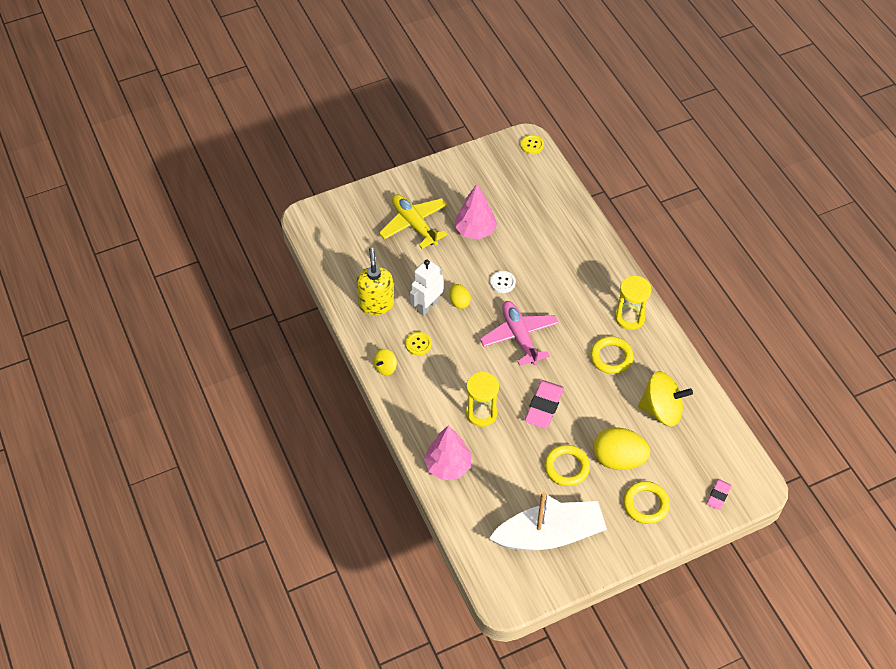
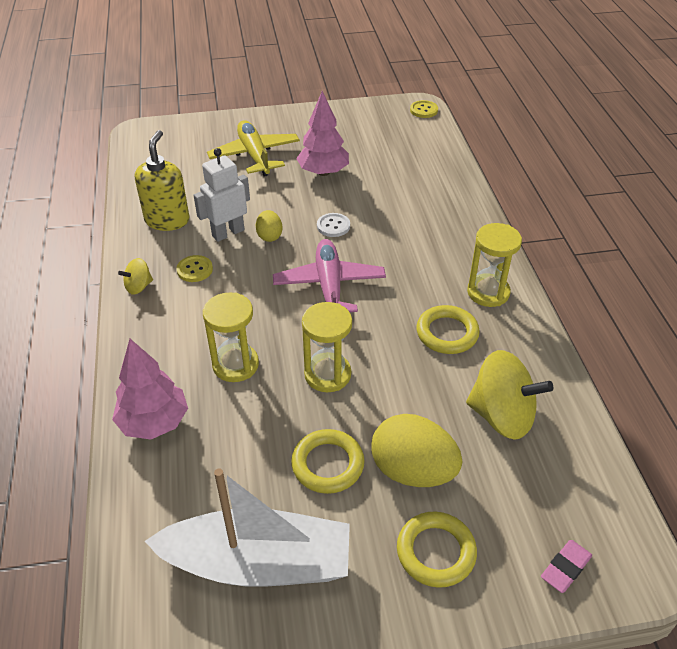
camera: 15 degrees right, 10 degrees down
(544, 406) = (327, 374): pink eraser -> yellow hourglass

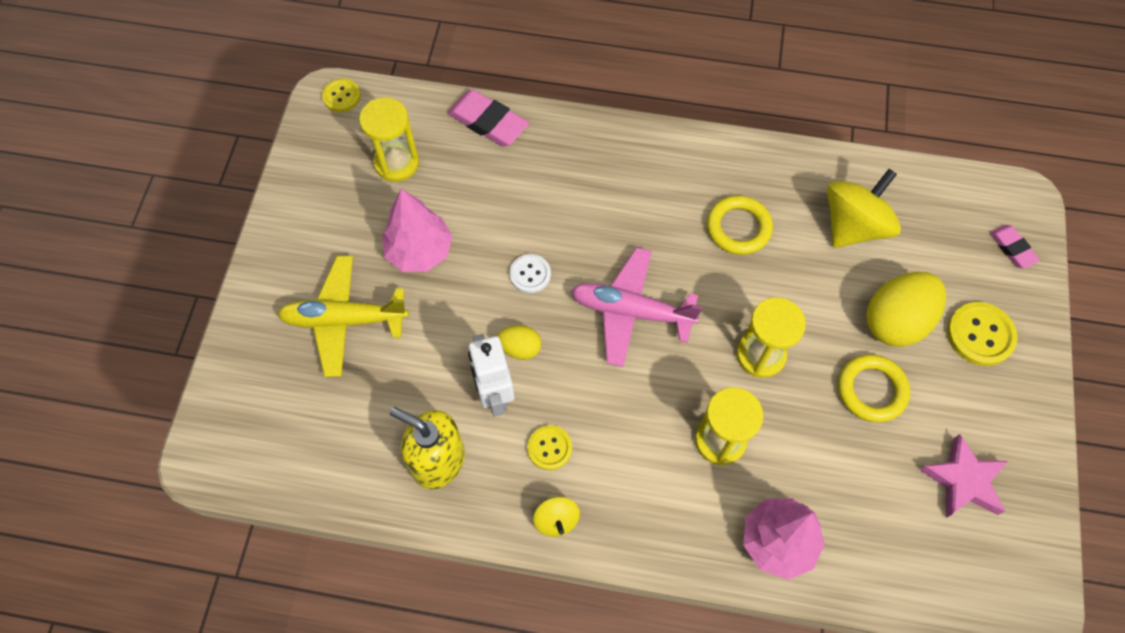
camera: 70 degrees left, 20 degrees up
(258, 563) = (963, 480): white boat -> pink star
(436, 552) = (980, 335): yellow ring -> yellow button
(451, 175) = (488, 122): none -> pink eraser
(488, 292) = (694, 169): yellow hourglass -> yellow hourglass (396, 163)

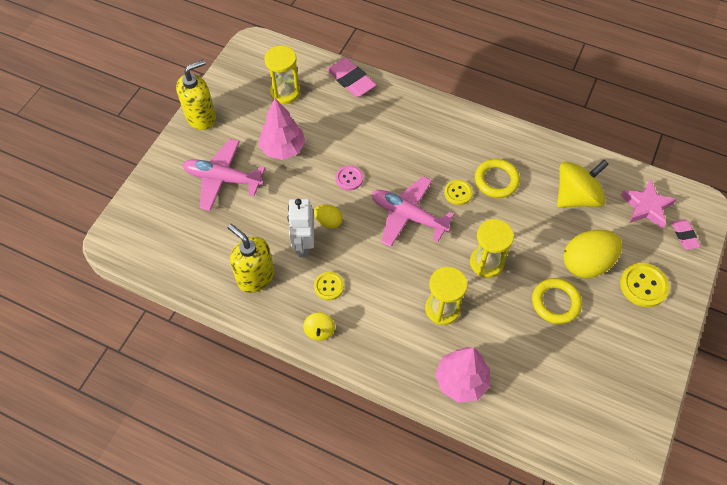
camera: 15 degrees right, 5 degrees down
(282, 230) = (201, 117): none -> yellow soap dispenser
(341, 96) = (262, 45): yellow button -> yellow button (458, 193)
(344, 320) = (223, 179): yellow plane -> pink plane
(530, 274) = (349, 178): white button -> pink button
(963, 480) = (601, 375): pink star -> pink star (646, 207)

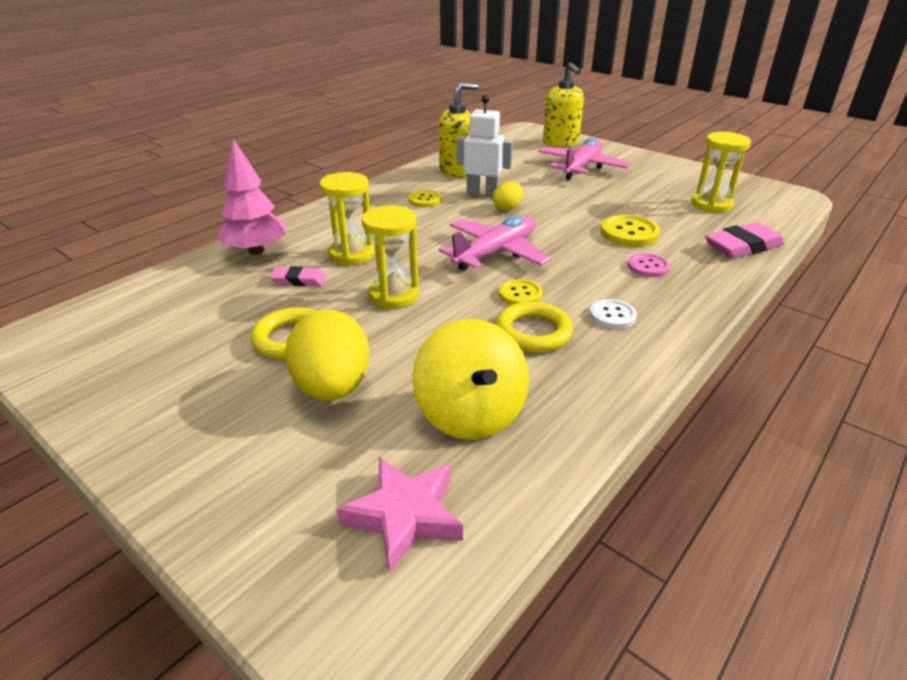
camera: 105 degrees right, 25 degrees down
(201, 117) = (668, 164): yellow soap dispenser -> yellow soap dispenser (560, 142)
(283, 149) = (619, 196): pink tree -> none
(319, 331) = (378, 191): yellow spinning top -> none
(349, 178) = (566, 225): pink button -> pink button (648, 266)
(463, 145) = (612, 315): none -> white button
(643, 286) = (243, 446): yellow button -> yellow button (629, 233)
(684, 235) = (300, 560): pink eraser -> pink eraser (299, 280)

